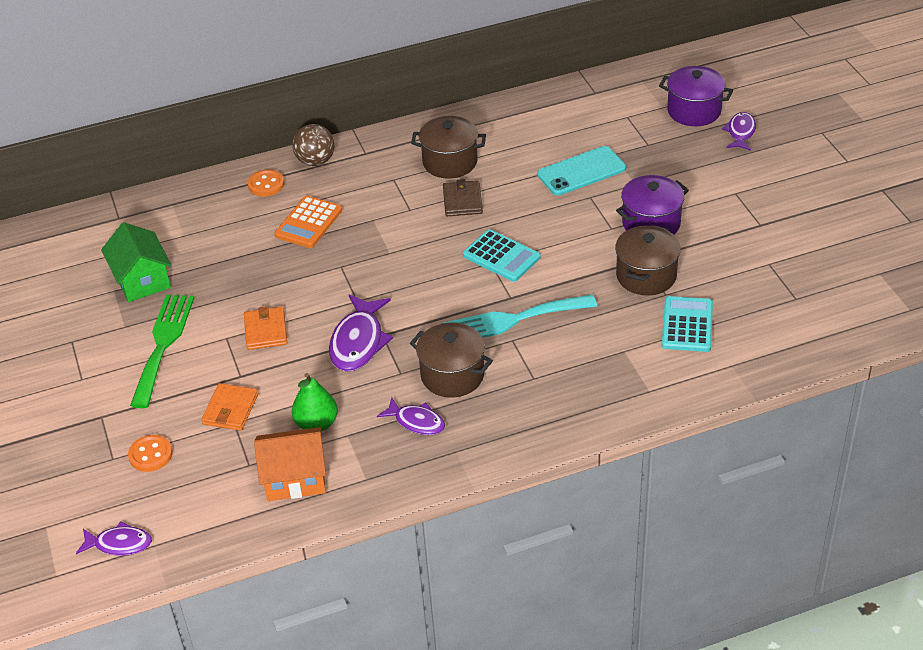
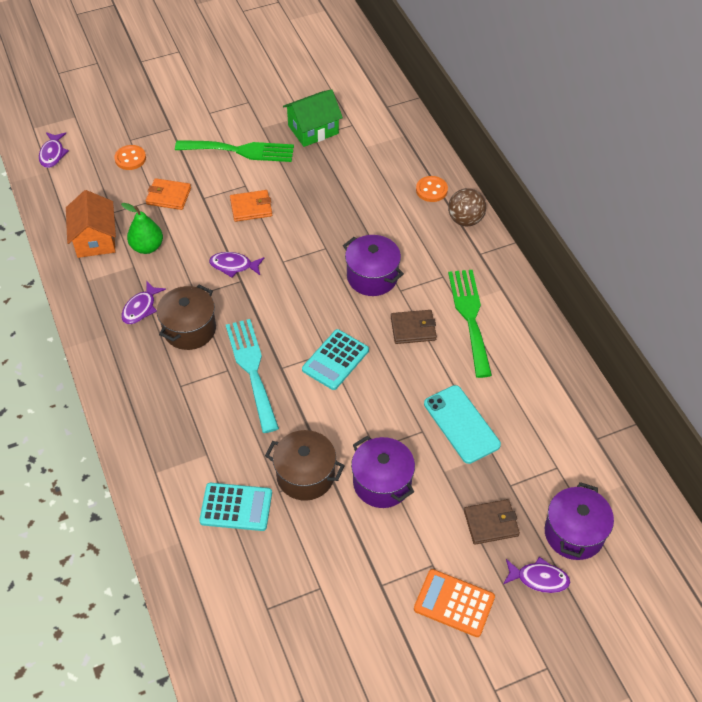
camera: 85 degrees right, 10 degrees up
(308, 223) = (381, 222): orange calculator -> orange calculator (454, 603)
(358, 342) = (233, 266): purple fish -> purple fish, size x0.62
(388, 230) = (372, 277): none -> purple pot
(450, 162) = (470, 317): brown pot -> green fork
(689, 157) = (491, 523): none -> brown wallet

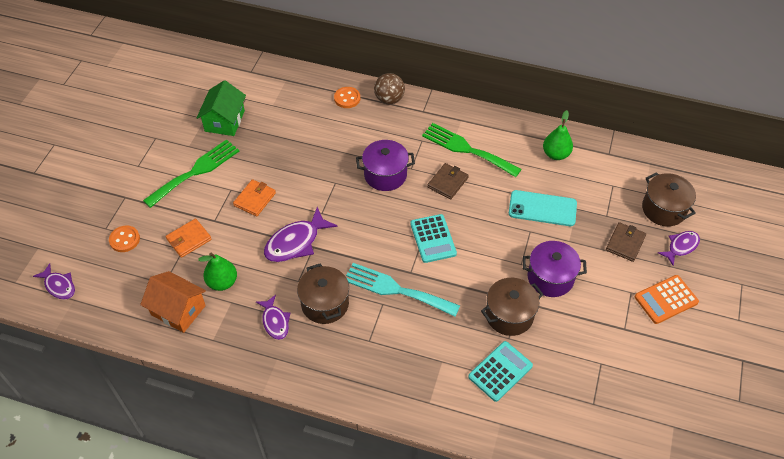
camera: 50 degrees left, 0 degrees up
(233, 266) = (296, 242): purple fish -> purple fish, size x1.62
(544, 393) = (555, 154): none -> green pear
(574, 533) = (663, 209): purple pot -> brown pot

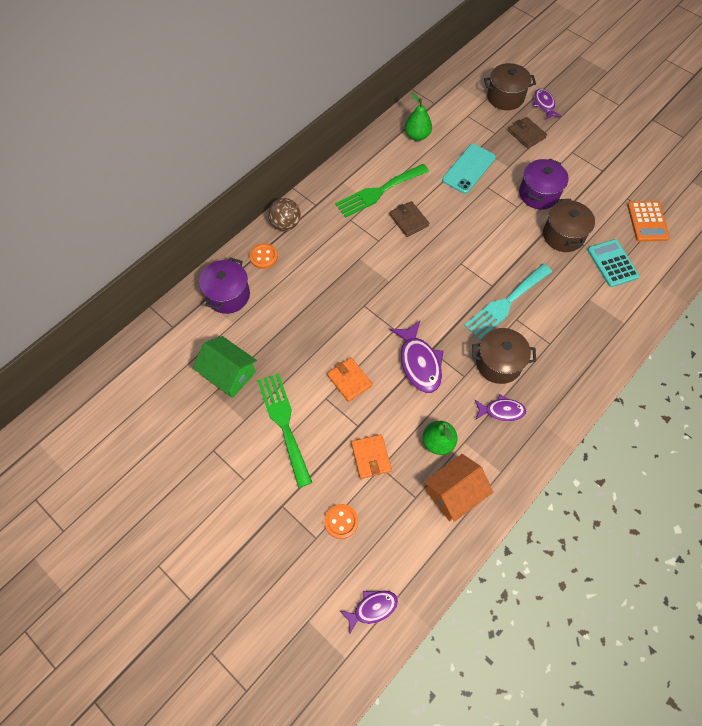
camera: 65 degrees left, 10 degrees up
(385, 175) = (376, 262): purple pot -> purple pot (228, 295)
(433, 239) = (464, 255): turquoise calculator -> none
(666, 299) = (587, 135): orange calculator -> orange calculator (647, 221)

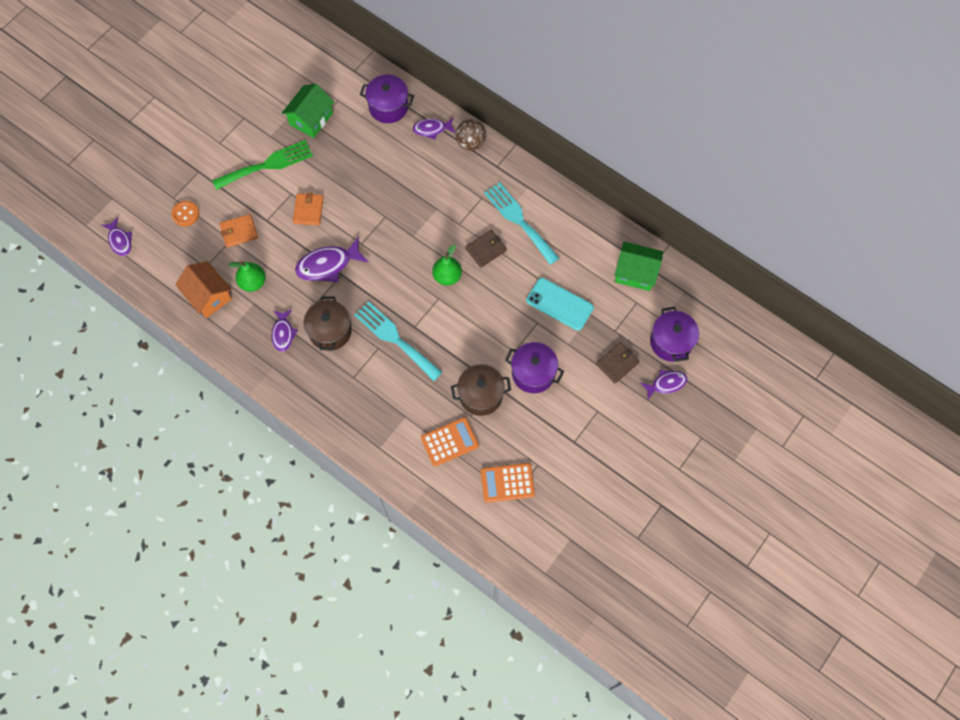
camera: 85 degrees right, 5 degrees up
(263, 257) = (432, 129): orange button -> purple fish
(349, 380) = (308, 210): orange wallet -> orange wallet turned 45 degrees counterclockwise
(378, 192) = (519, 220): green fork -> turquoise fork
(417, 135) = (599, 252): green pear -> green pear (447, 276)
(438, 113) = (635, 273): none -> green house
(505, 97) = (671, 342): brown pot -> purple pot
(612, 263) = (449, 442): turquoise calculator -> orange calculator

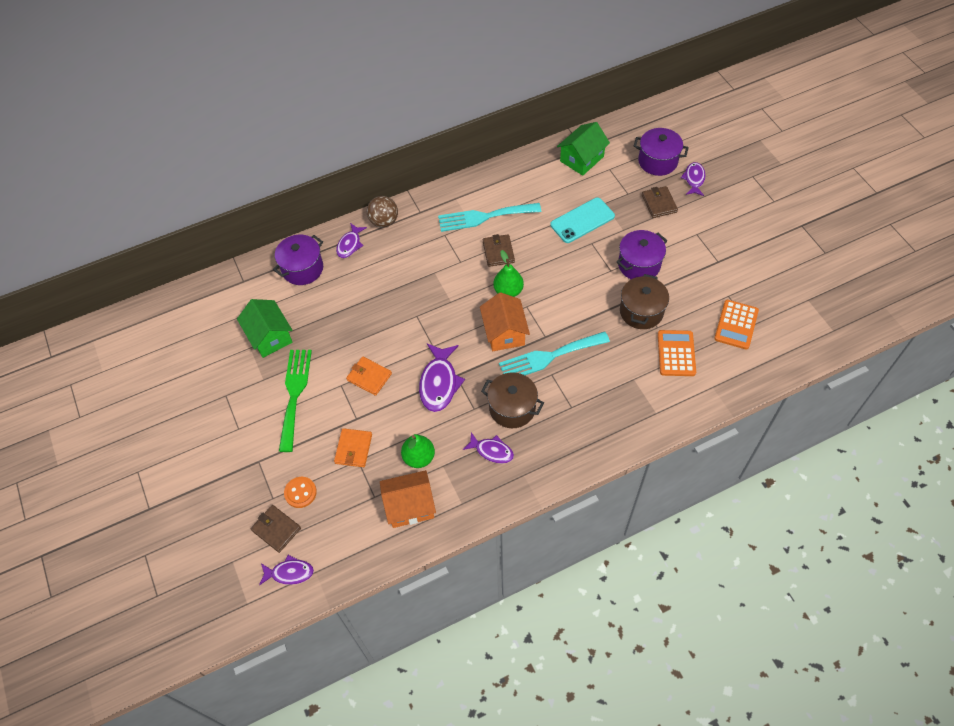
camera: 60 degrees left, 10 degrees down
(149, 213) = (276, 529): none -> brown wallet
(402, 292) = (504, 332): none -> orange house

